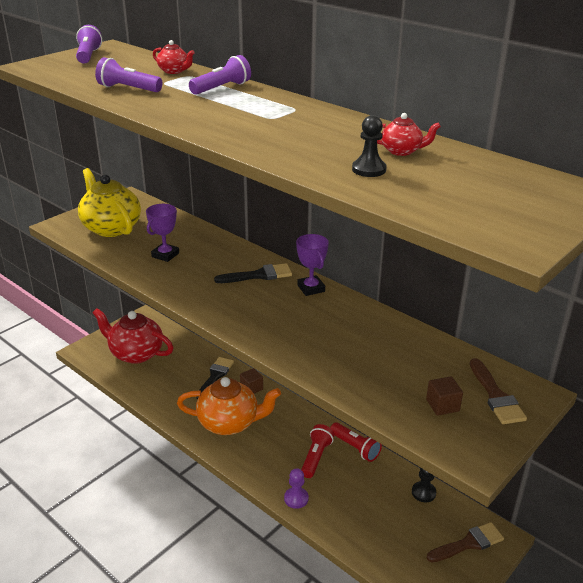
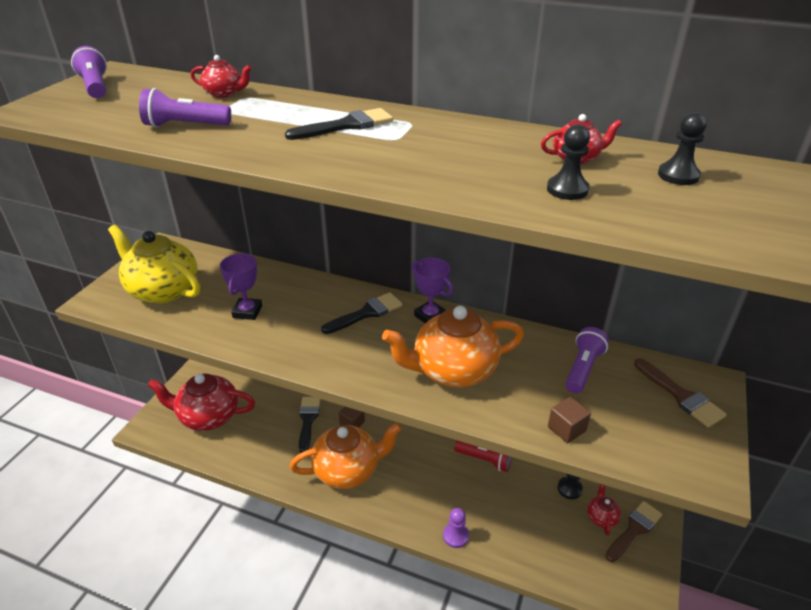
camera: 20 degrees left, 5 degrees up
(222, 88) = (302, 108): purple flashlight -> purple flashlight (583, 368)
(243, 104) = (346, 125): none -> black brush
(303, 331) = (453, 370): none -> orange teapot
(316, 457) = (452, 482): red flashlight -> none
(441, 524) = (601, 517): none -> red teapot
(442, 405) = (641, 422): brown cube -> brown cube (566, 429)
(474, 175) = (678, 175): none -> black pawn

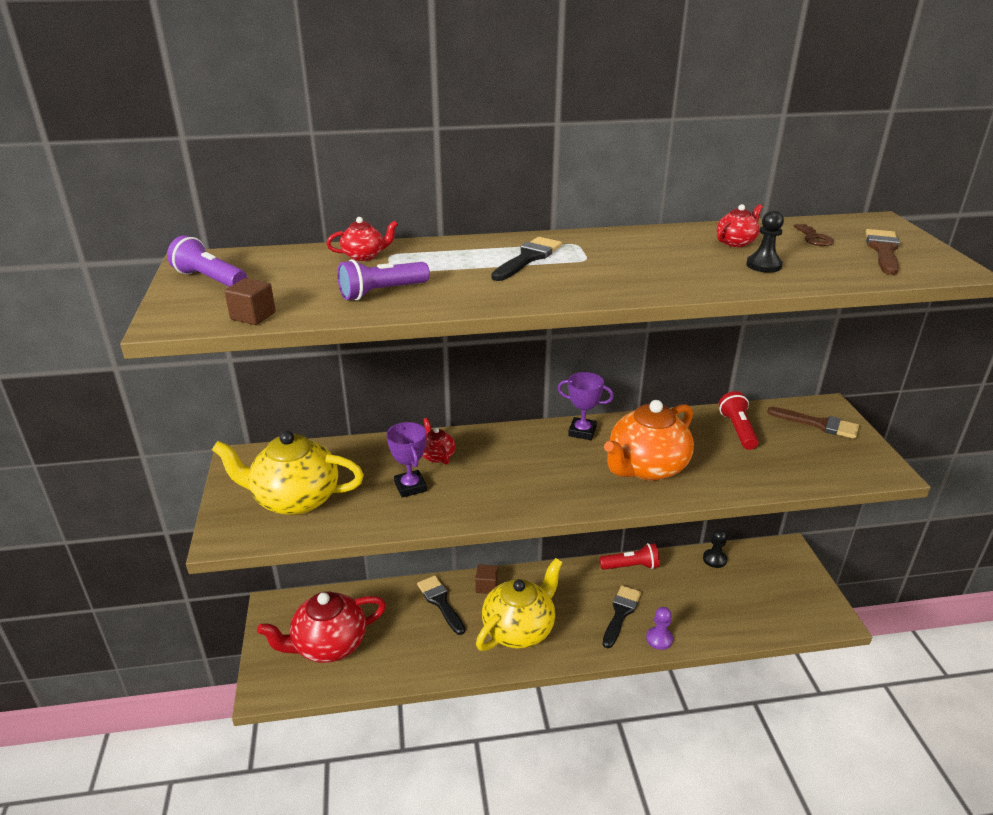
camera: 30 degrees left, 5 degrees down
(348, 470) = (519, 629): orange teapot -> yellow teapot
(366, 313) = (525, 448): black brush -> black brush (621, 613)
(566, 429) = (770, 477): brown cube -> brown cube (253, 316)
(583, 368) = (737, 430): purple flashlight -> red flashlight
(601, 517) = (754, 570): red teapot -> red teapot (437, 456)
(634, 529) = (783, 568): brown brush -> brown brush (883, 250)
(678, 175) = (814, 238): black pawn -> brown key

